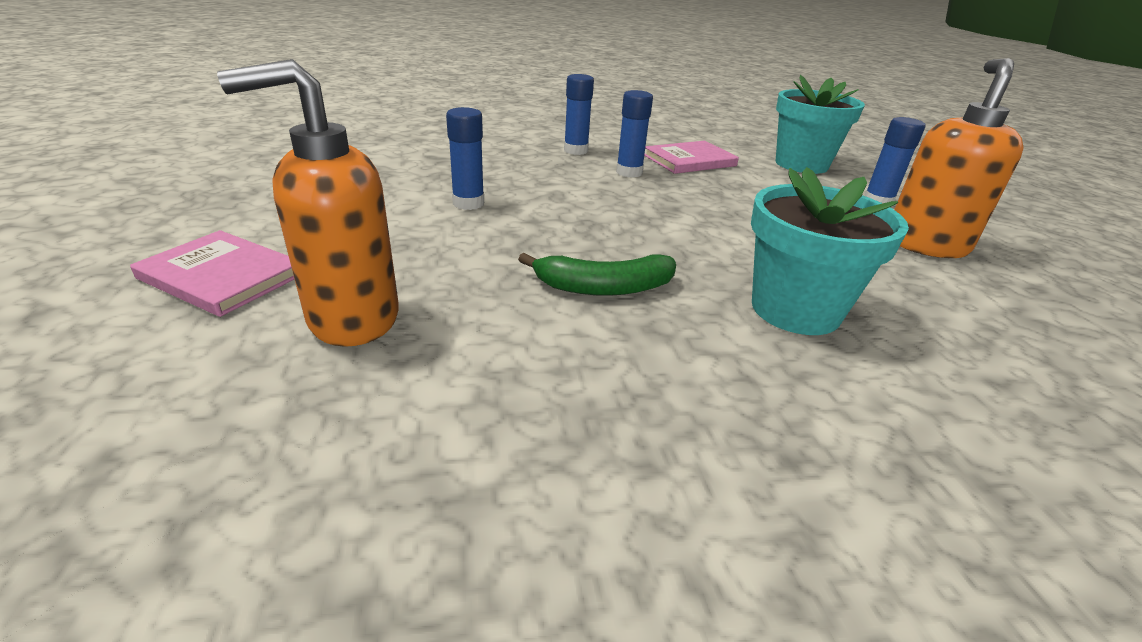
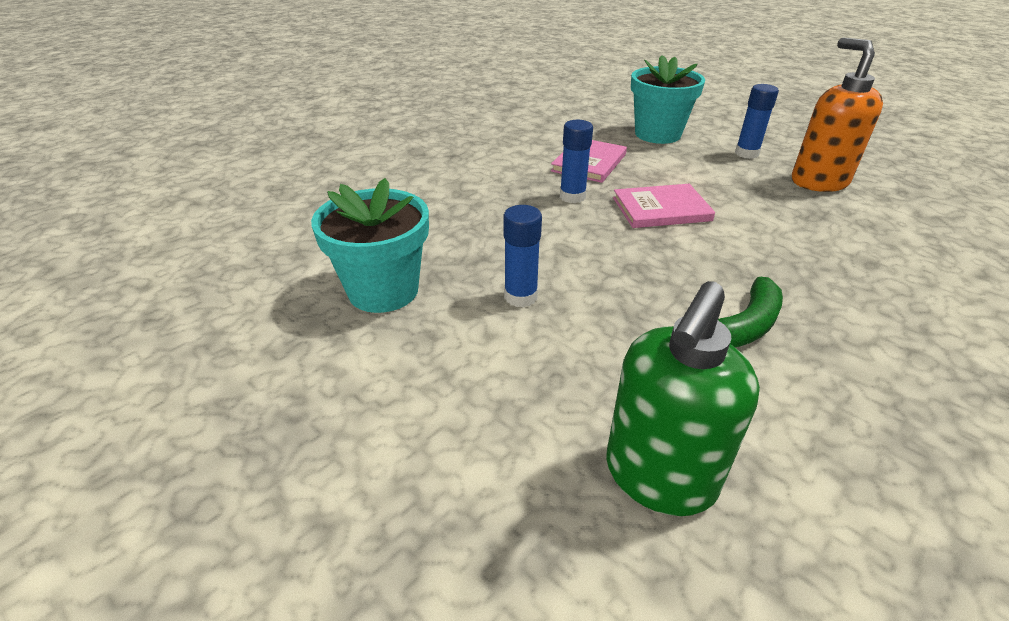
camera: 35 degrees left, 5 degrees up
(221, 276) = (480, 519): pink book -> pink book (661, 209)
(352, 318) = (659, 477): orange soap dispenser -> green soap dispenser
(576, 151) = (495, 189): blue glue stick -> none
(795, 310) = (849, 278): turquoise flower pot -> turquoise flower pot (383, 290)

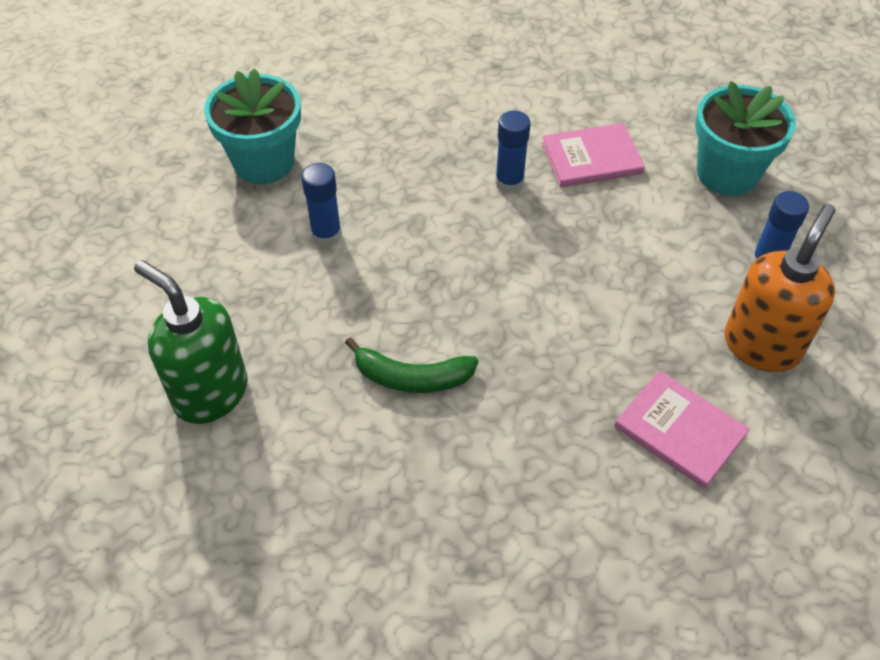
camera: 50 degrees right, 15 degrees up
(659, 477) = (210, 393): green soap dispenser -> green soap dispenser turned 45 degrees clockwise
(661, 209) = (553, 251): pink book -> pink book (679, 431)

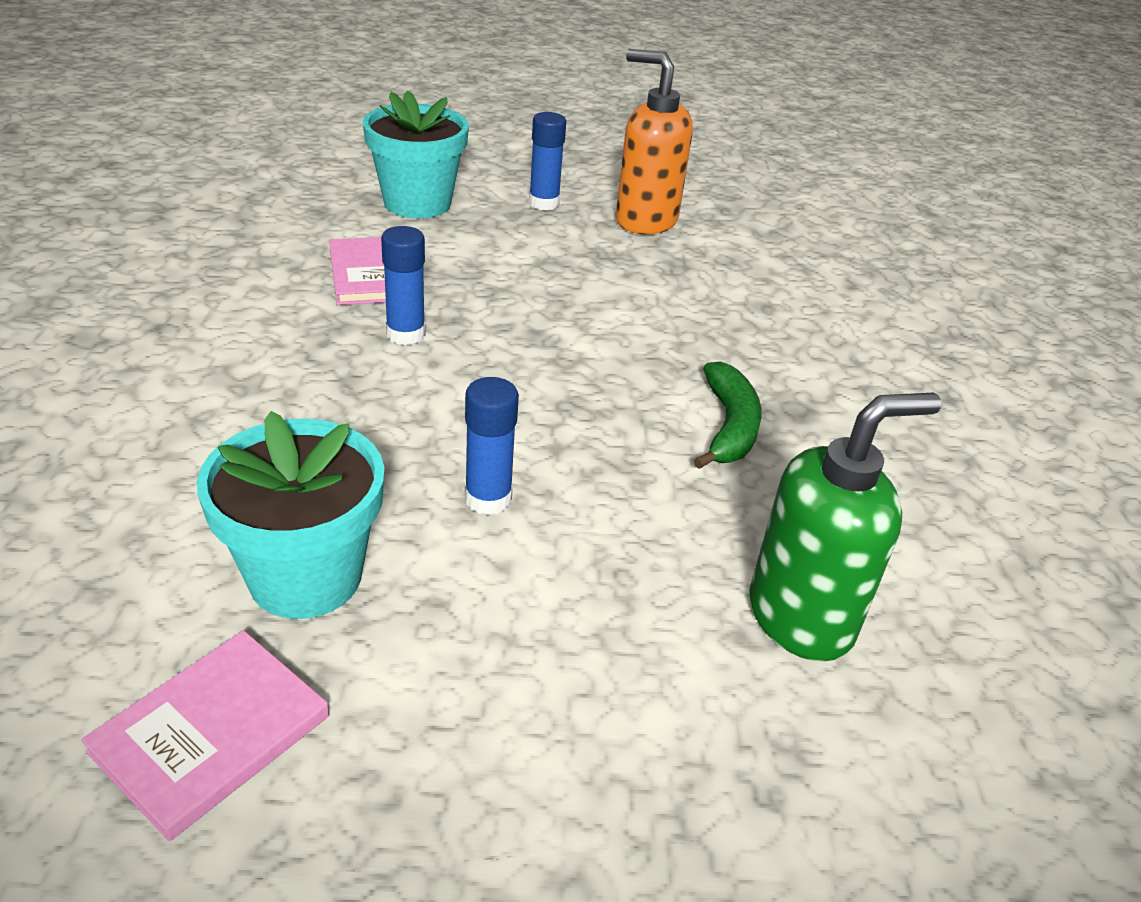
camera: 95 degrees left, 15 degrees down
(210, 393) = (801, 617): green soap dispenser -> green soap dispenser turned 150 degrees counterclockwise
(679, 431) = (751, 271): pink book -> pink book (211, 734)

